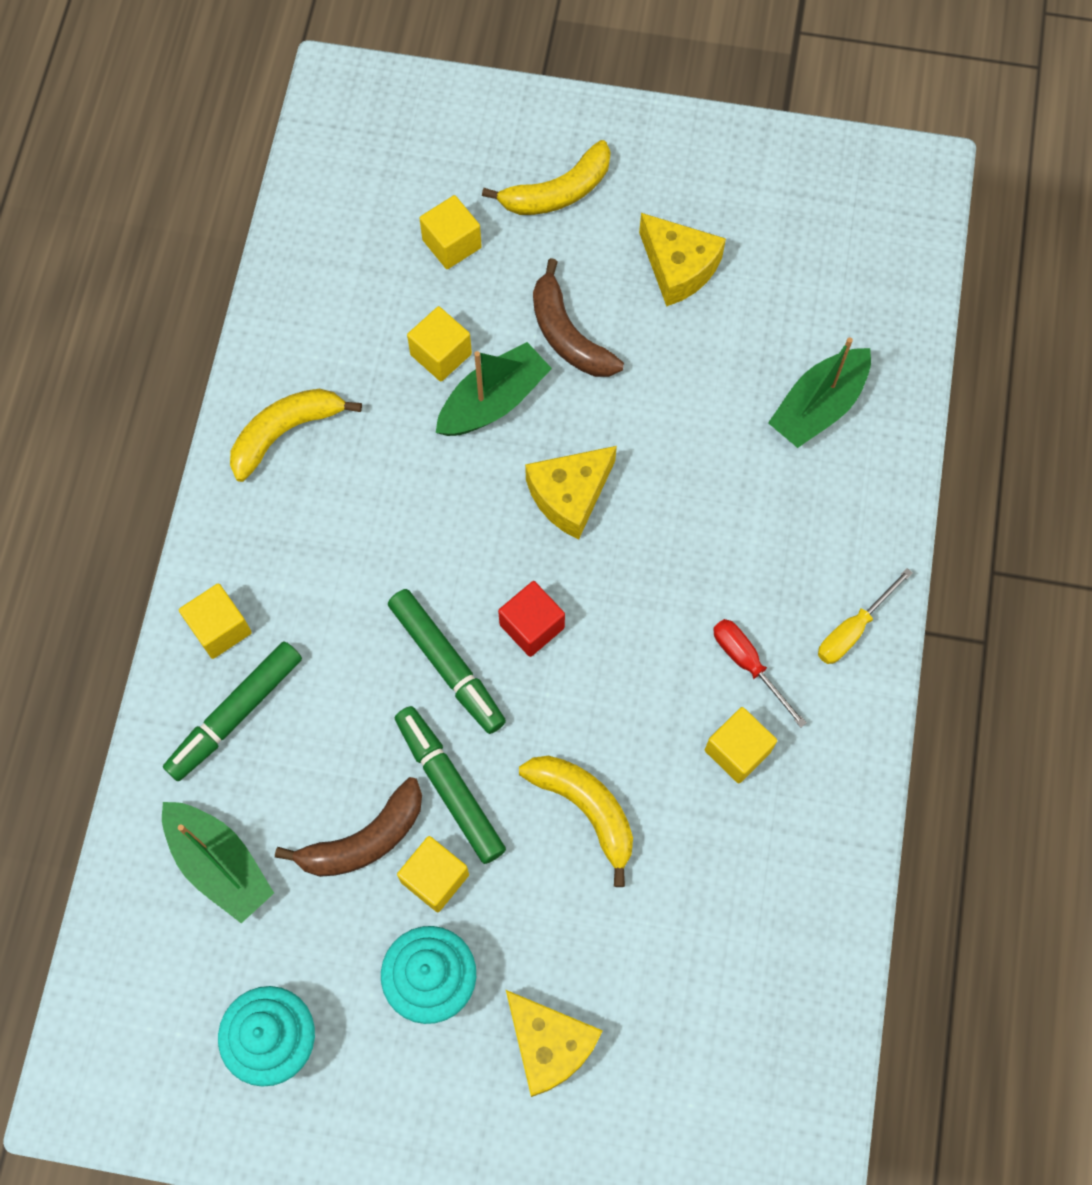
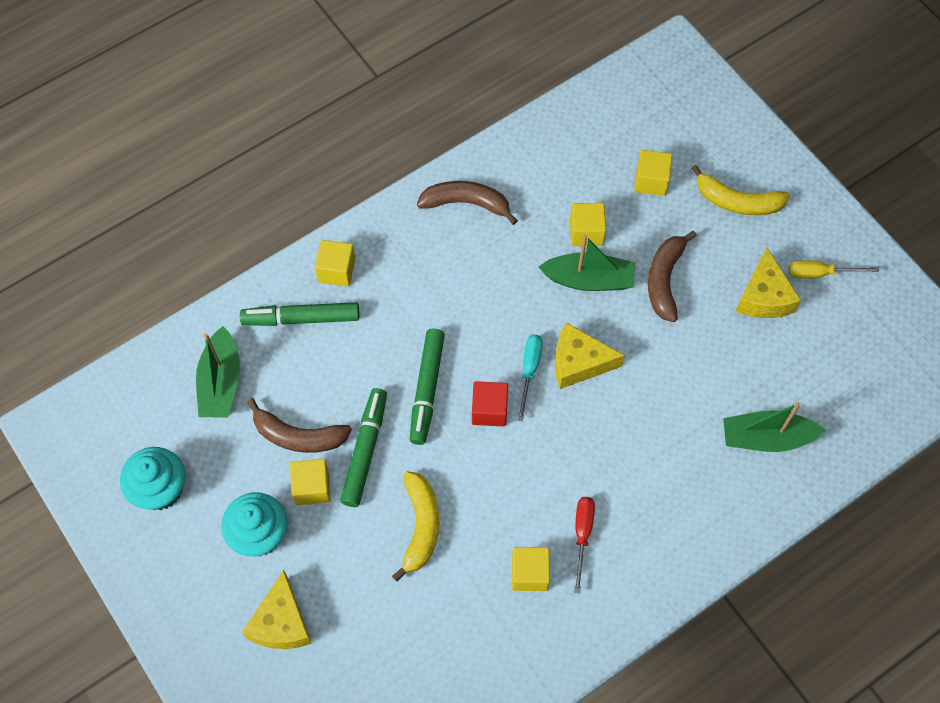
camera: 45 degrees right, 5 degrees down
(285, 432) = (466, 203): yellow banana -> brown banana
(530, 549) = (529, 370): none -> turquoise screwdriver
(853, 629) = (660, 571): yellow screwdriver -> yellow screwdriver (820, 273)

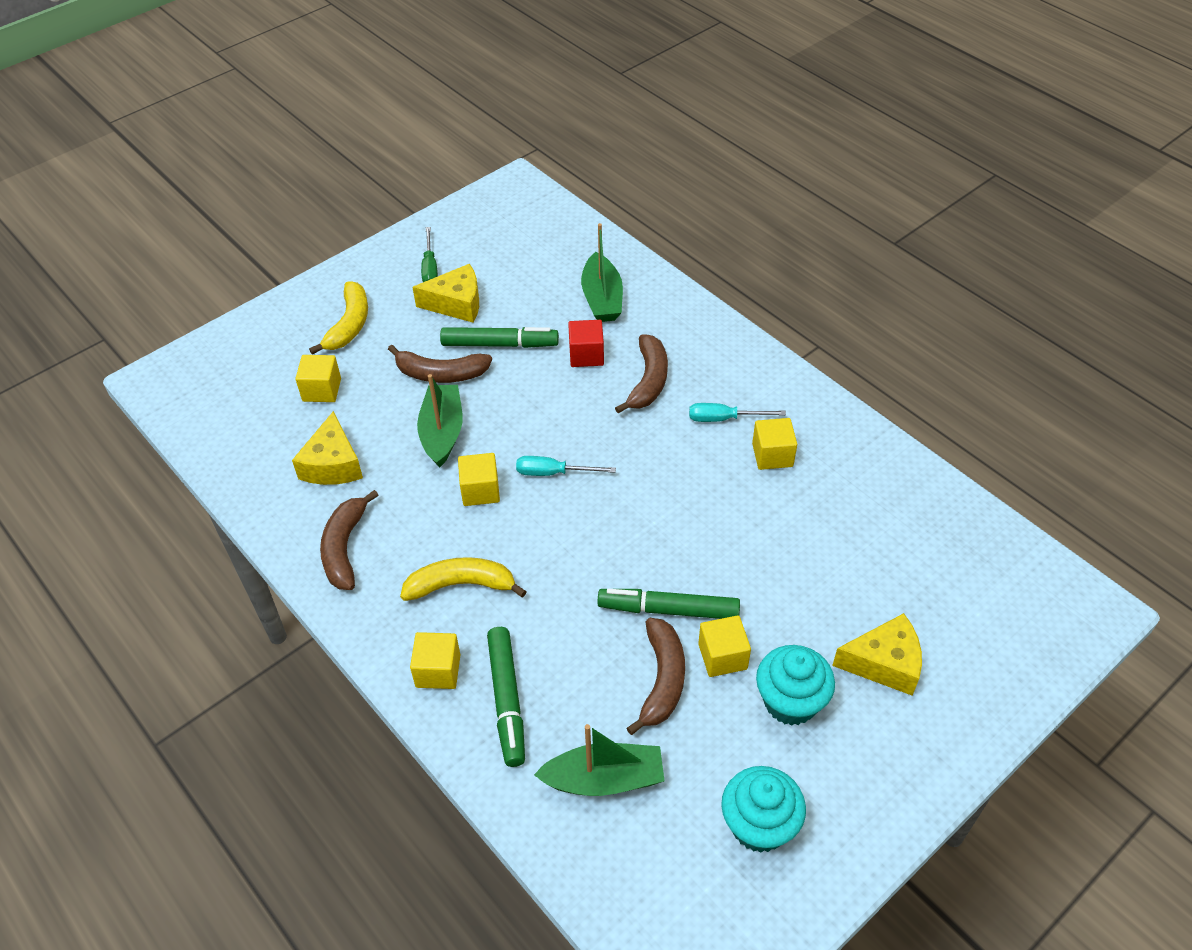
camera: 95 degrees left, 15 degrees down
(420, 526) = (745, 548): yellow banana -> yellow banana (461, 585)
(427, 389) = (586, 560): green marker -> green marker (500, 344)
(489, 410) = (603, 502): red cube -> red cube (586, 355)
(579, 362) = (540, 434): yellow cheese -> yellow cheese (333, 464)
(582, 535) = (724, 418): red screwdriver -> turquoise screwdriver
(586, 232) = (384, 438): yellow cube -> yellow cube (480, 490)
(640, 469) = (648, 381): none -> brown banana
(820, 273) = (430, 268): yellow screwdriver -> green screwdriver

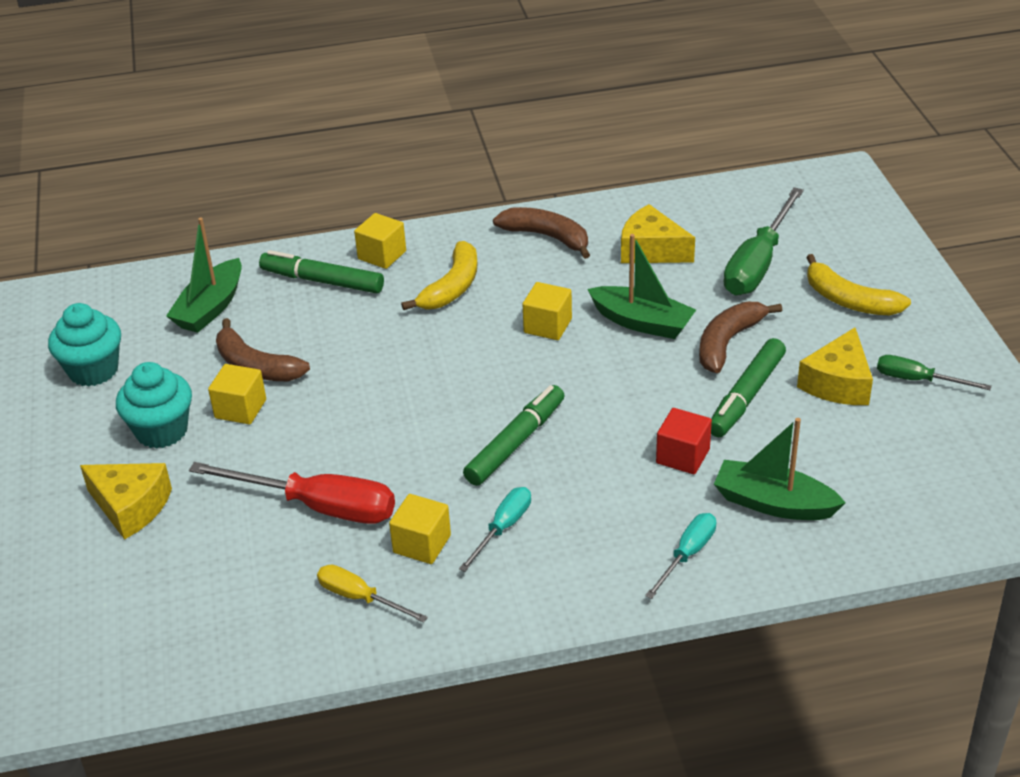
camera: 120 degrees right, 10 degrees down
(322, 390) = (758, 263): yellow cube -> green screwdriver
(553, 473) = (531, 377): turquoise screwdriver -> turquoise screwdriver (687, 555)
(648, 381) = (606, 490): brown banana -> none
(668, 610) = (315, 394): green marker -> green marker (515, 443)
(786, 535) = (318, 506): none -> red screwdriver
(844, 464) = (360, 598): none -> yellow screwdriver
(884, 663) = (131, 507): yellow cheese -> yellow cheese turned 90 degrees counterclockwise

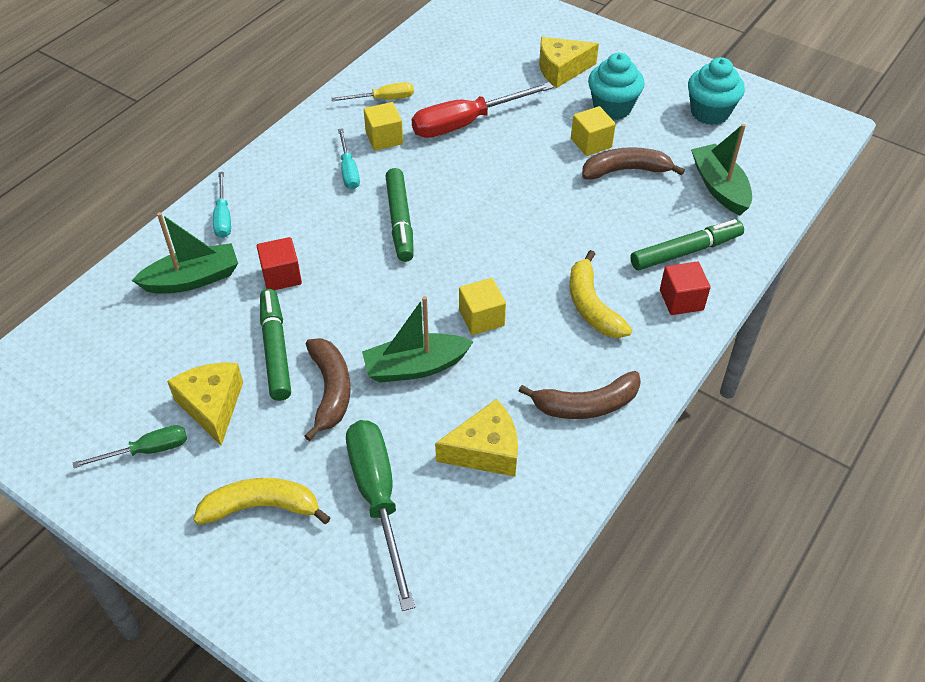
camera: 135 degrees right, 10 degrees up
(382, 255) = (681, 300): yellow cube -> red cube

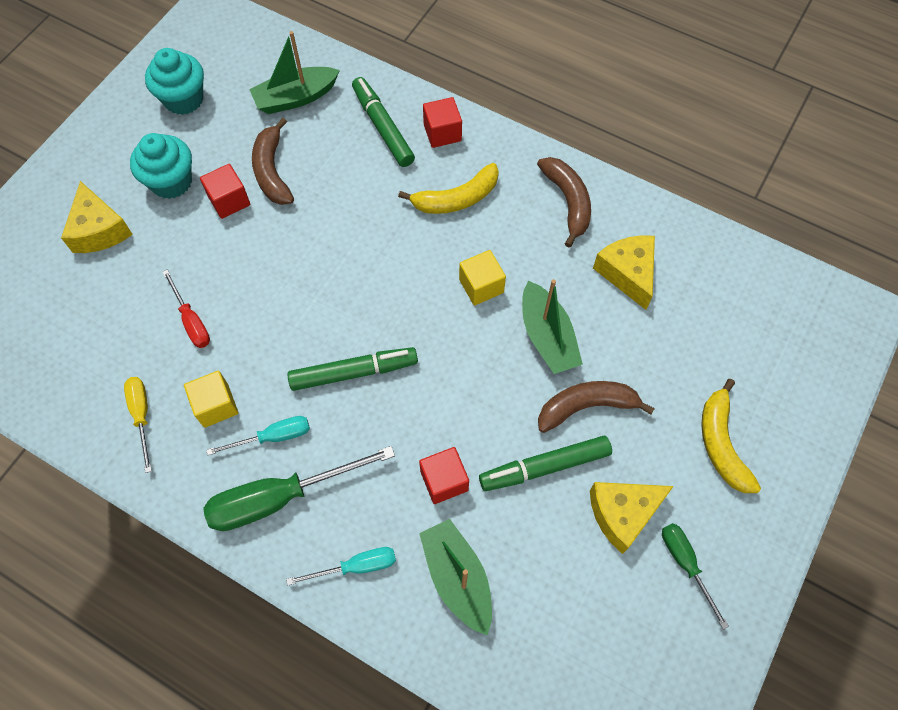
camera: 95 degrees left, 15 degrees up
(378, 499) = (692, 350): green screwdriver -> green screwdriver (281, 497)
(466, 123) = (191, 321): red screwdriver -> red screwdriver, size x0.55
(591, 143) = (229, 200): yellow cube -> red cube

